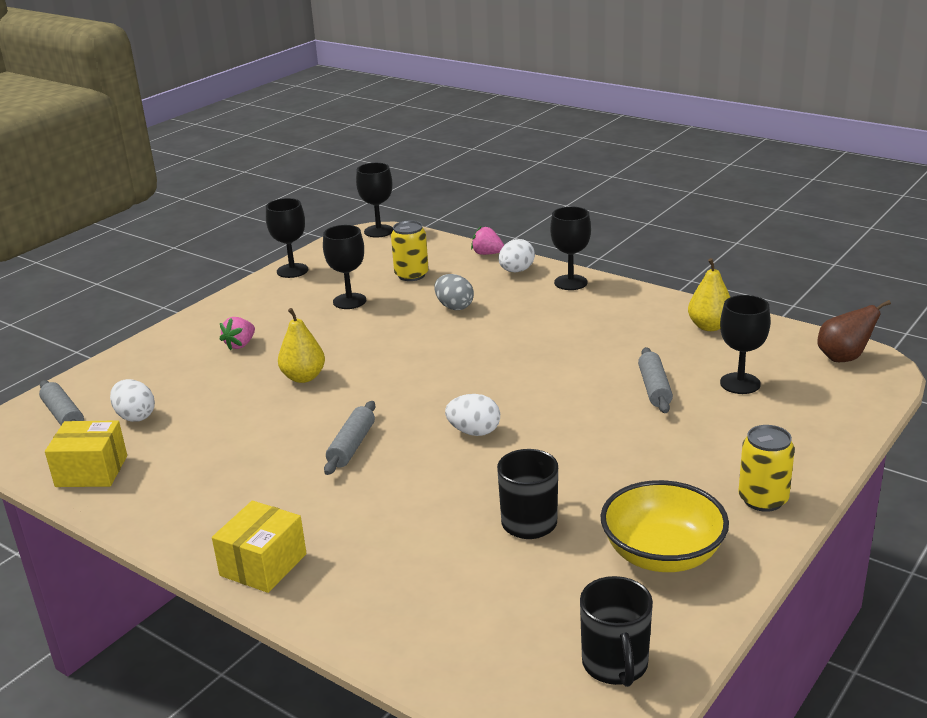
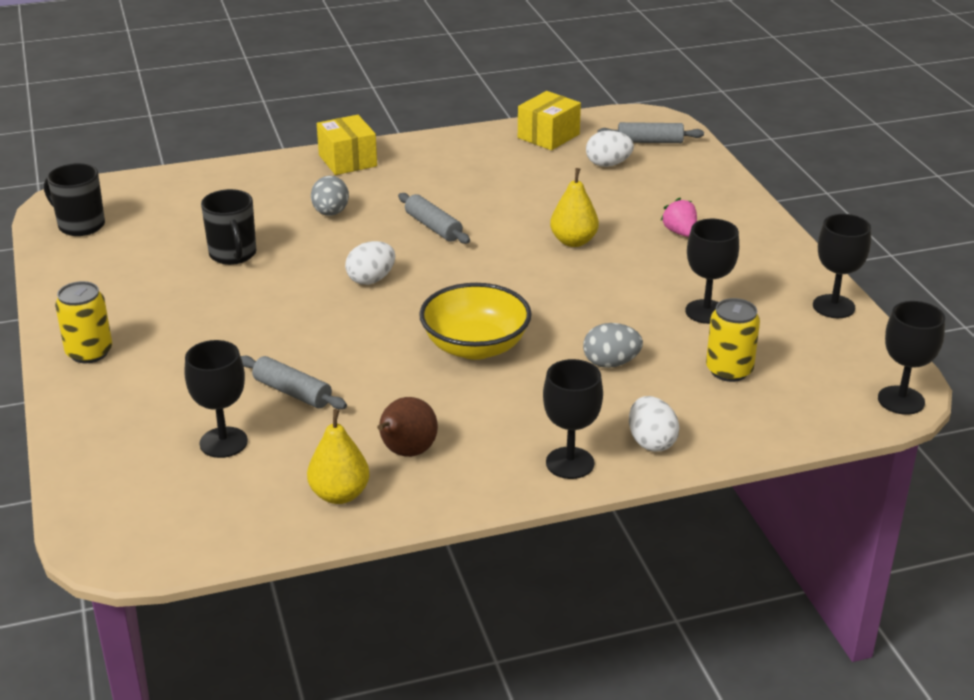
camera: 125 degrees right, 5 degrees up
(389, 512) = (330, 213): none -> grey egg
(487, 254) = (729, 445): pink strawberry -> none
(662, 554) = (120, 283): yellow bowl -> yellow bowl (475, 346)
(843, 358) = (154, 538): brown pear -> brown pear (406, 452)

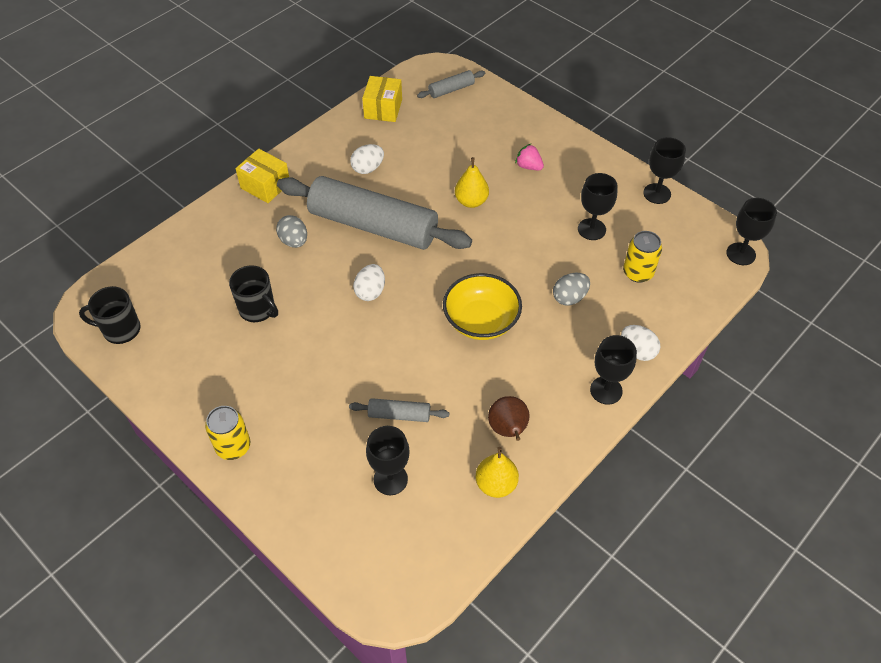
camera: 30 degrees left, 20 degrees up
(433, 227) = (373, 225): grey rolling pin -> grey rolling pin, size x2.42
(608, 164) = (441, 121): white egg -> white egg (368, 168)

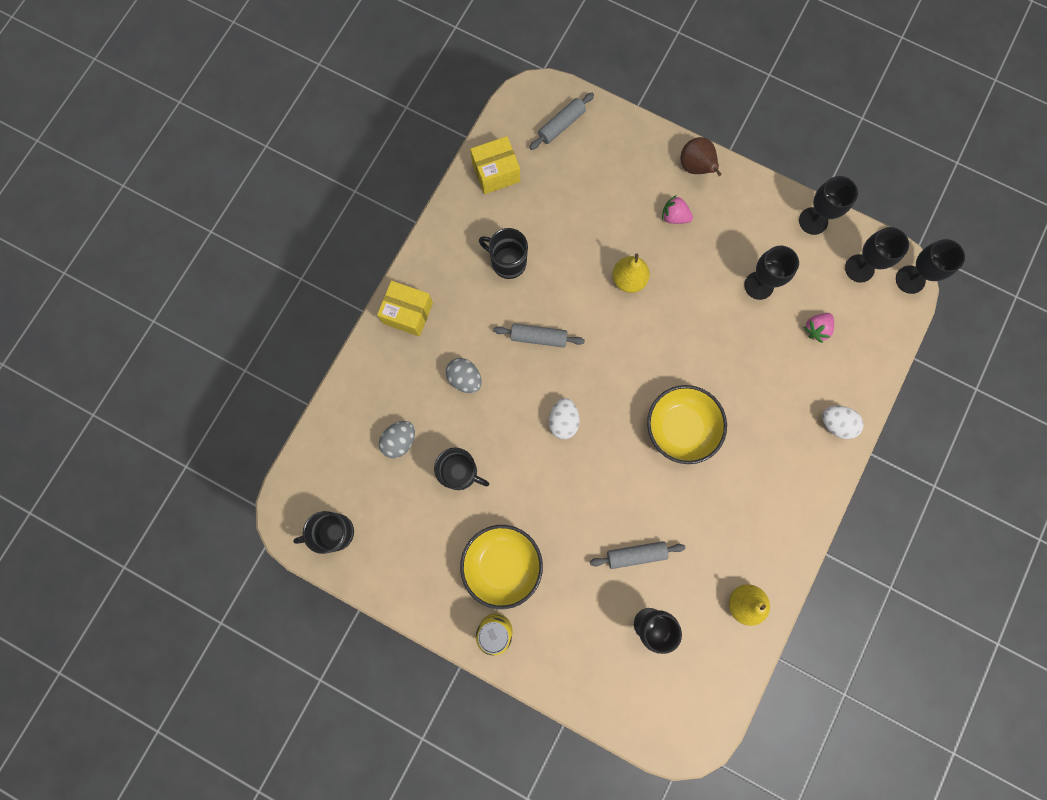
camera: 15 degrees left, 25 degrees up
(264, 392) = (502, 565): none -> yellow bowl
(368, 168) = (507, 262): white egg -> black mug
(373, 225) = (538, 337): grey rolling pin -> grey rolling pin, size x0.41
(383, 109) = (496, 172): yellow box -> yellow box turned 75 degrees clockwise
(508, 430) = (739, 543): brown pear -> brown pear (695, 167)
(569, 297) = (758, 377): grey egg -> grey egg (399, 441)
(606, 390) = (817, 476): black goblet -> black goblet (859, 268)
(638, 272) = (816, 329): yellow can -> pink strawberry

